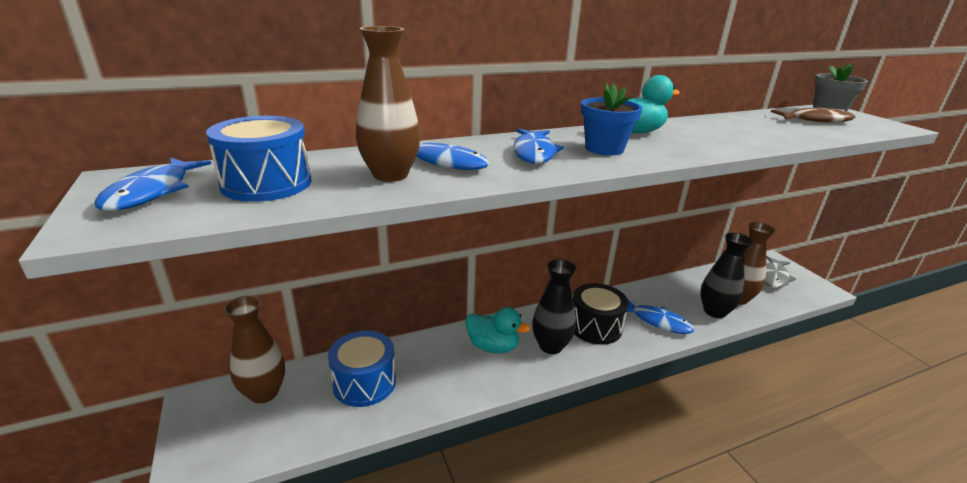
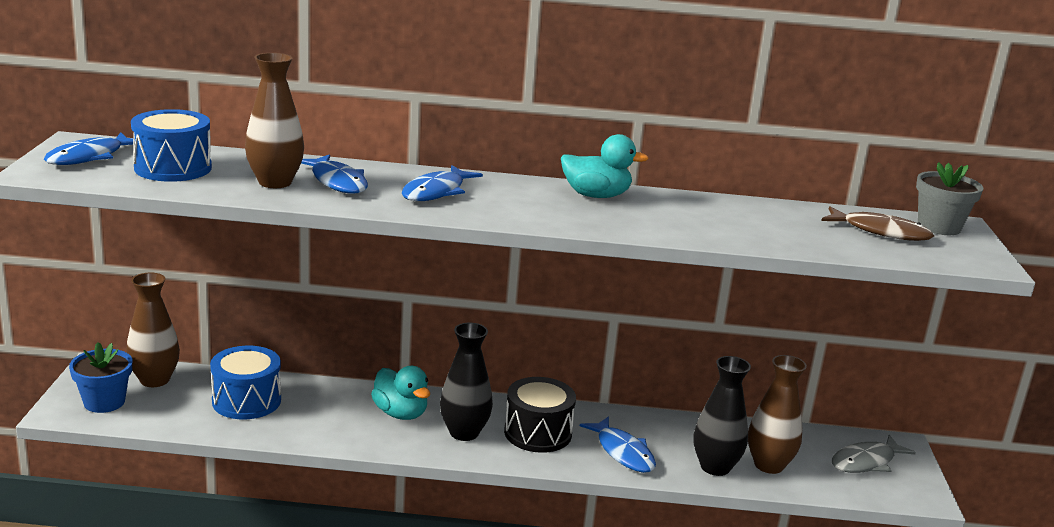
camera: 25 degrees right, 5 degrees down
(604, 149) = (517, 203): blue flower pot -> blue flower pot (104, 402)

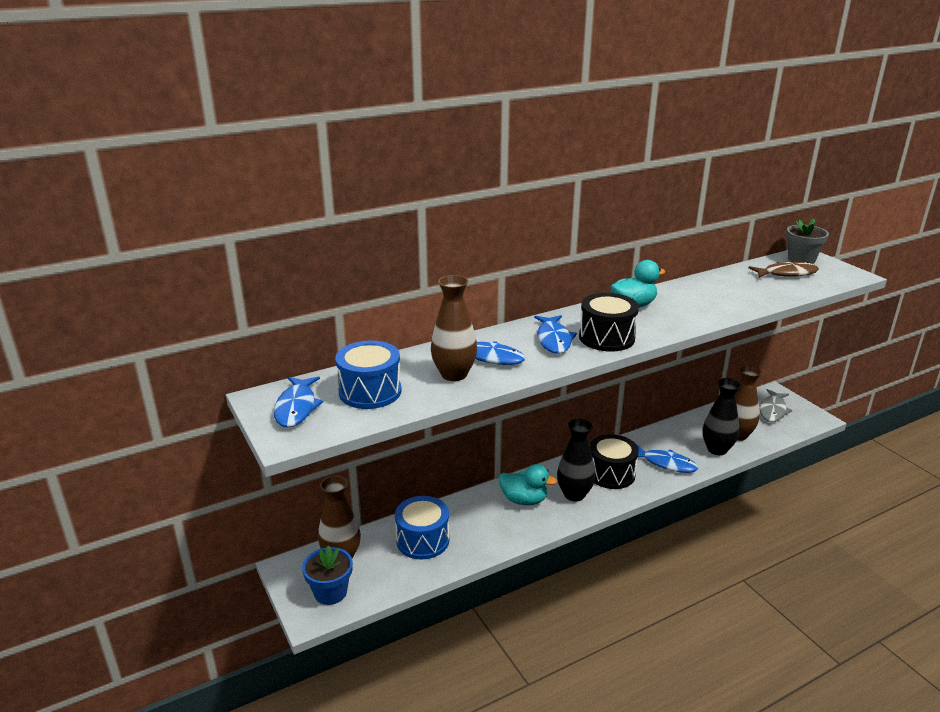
camera: 30 degrees left, 5 degrees up
(499, 209) = (606, 338): none -> black drum

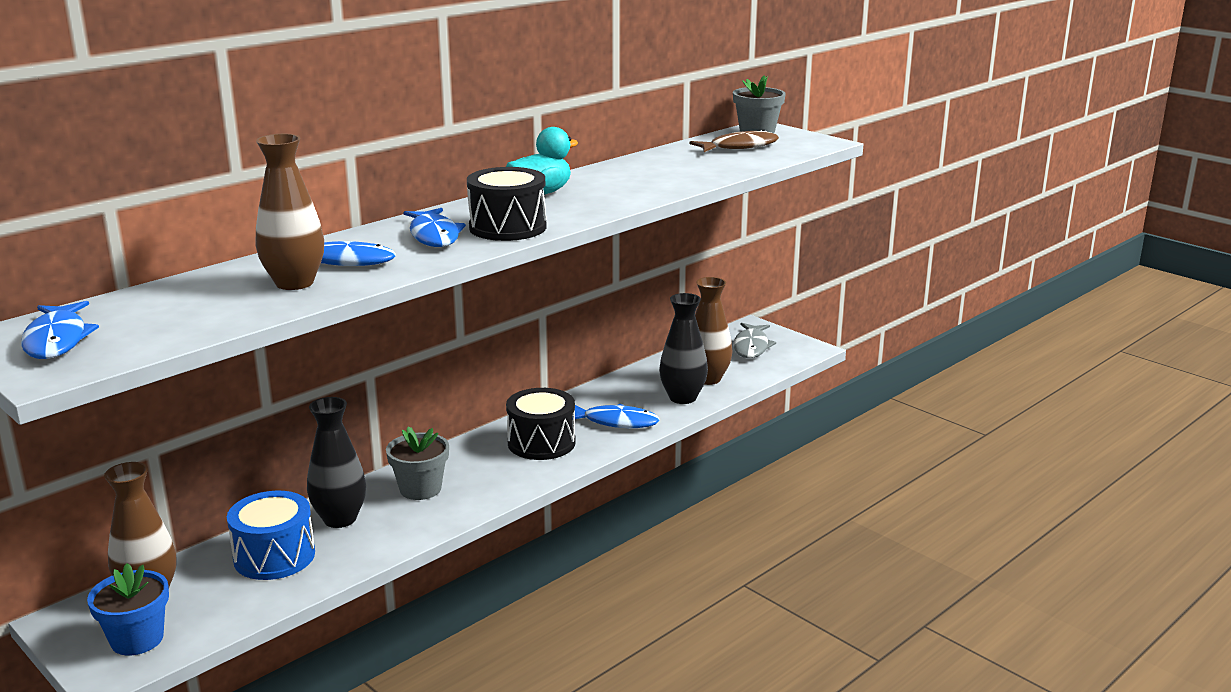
camera: 15 degrees left, 5 degrees down
(370, 391) = (170, 312): blue drum -> none
(524, 500) = (420, 489): turquoise duck -> grey flower pot
(574, 494) = (492, 473): black vase -> black vase (340, 519)

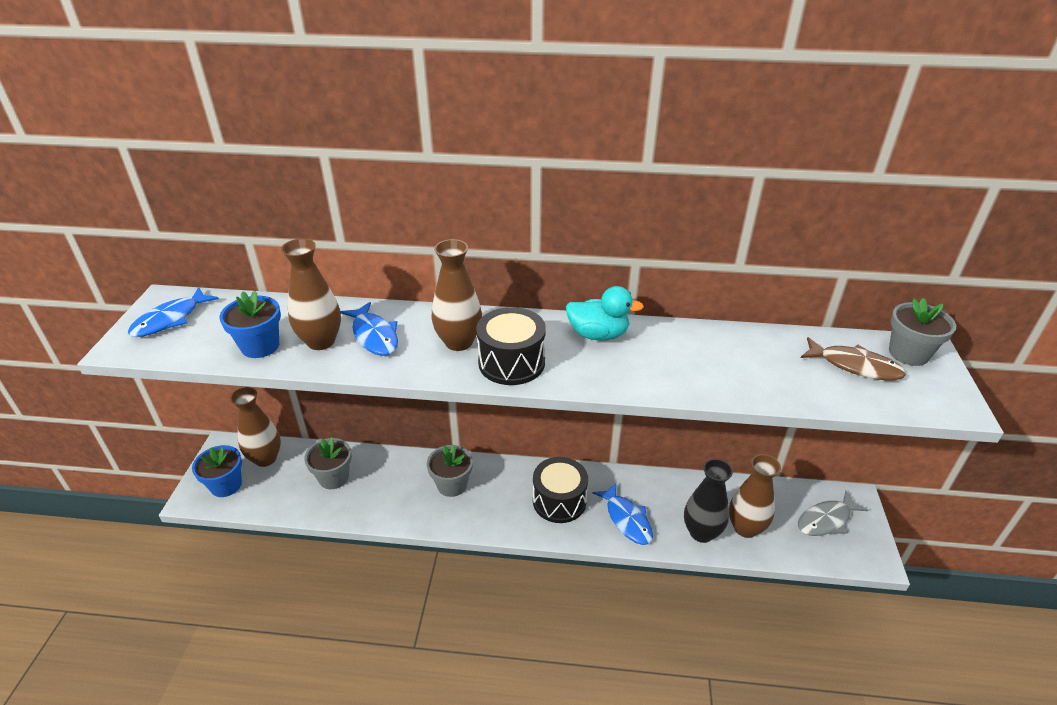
camera: 50 degrees right, 15 degrees up
(233, 309) = (260, 346): none -> blue flower pot
(274, 556) = (334, 477): blue drum -> grey flower pot
(340, 519) = (391, 475): black vase -> none
(434, 236) = (458, 342): blue fish -> brown vase

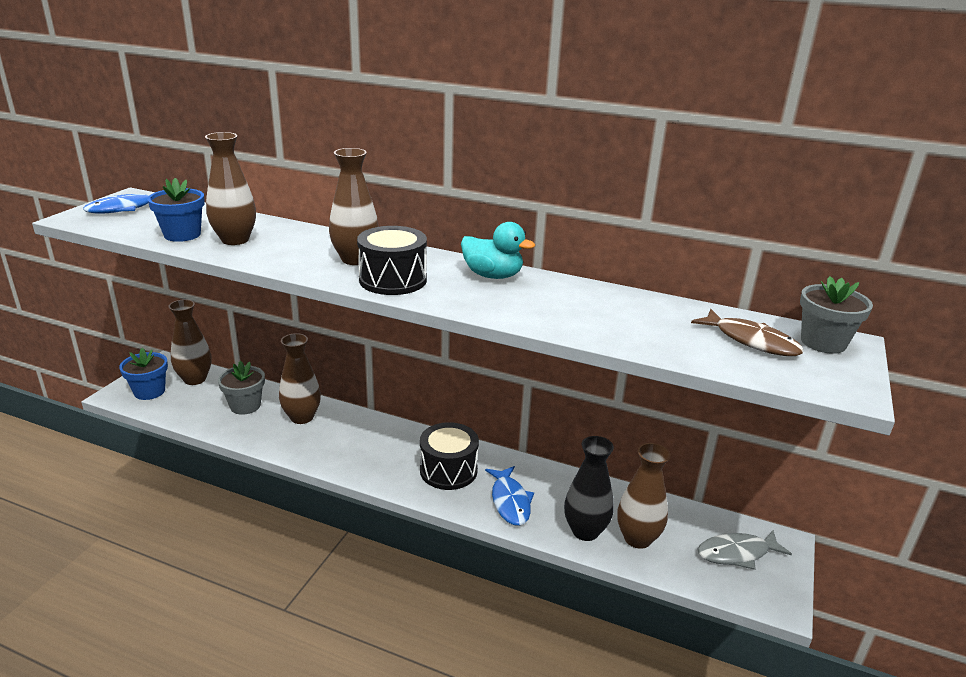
camera: 15 degrees right, 10 degrees down
(374, 336) = (284, 244): blue fish -> none
(396, 477) = (302, 417): none -> brown vase
(452, 485) = (350, 434): grey flower pot -> none

